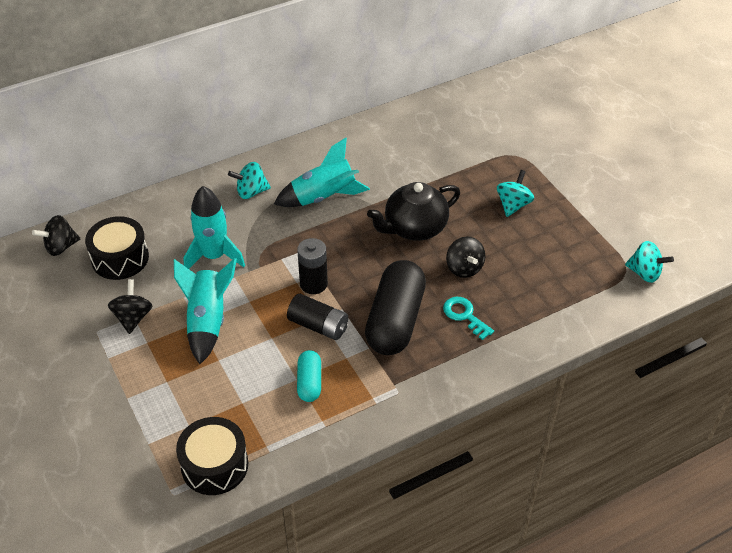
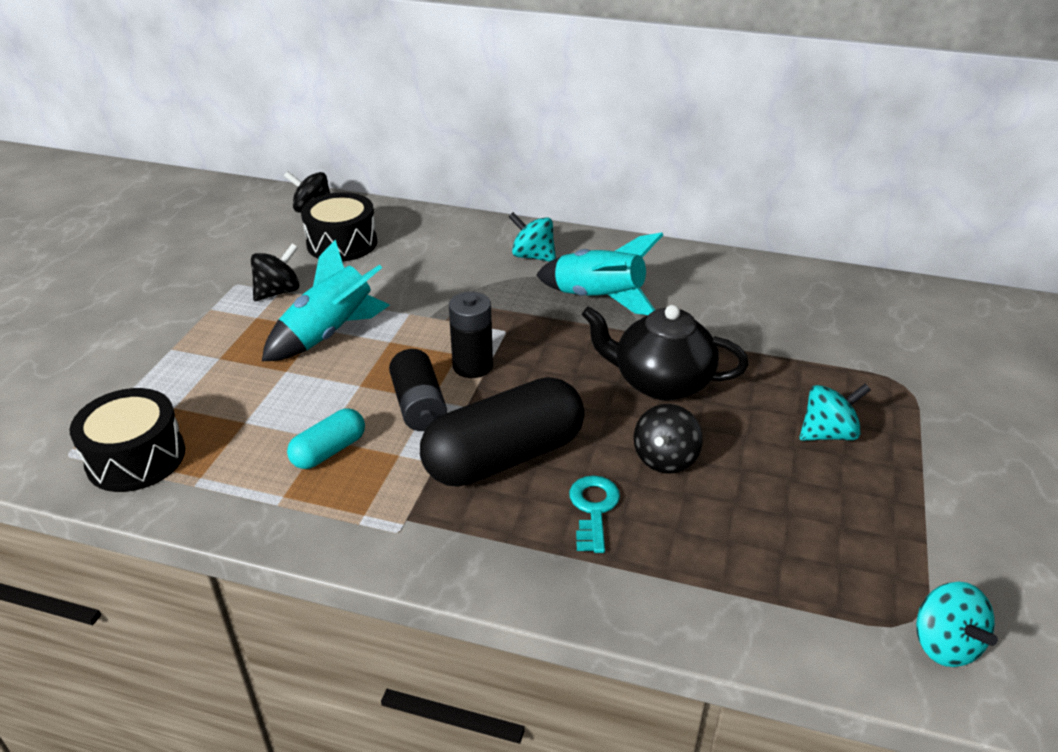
camera: 45 degrees right, 10 degrees down
(214, 256) = (419, 286): turquoise rocket -> none

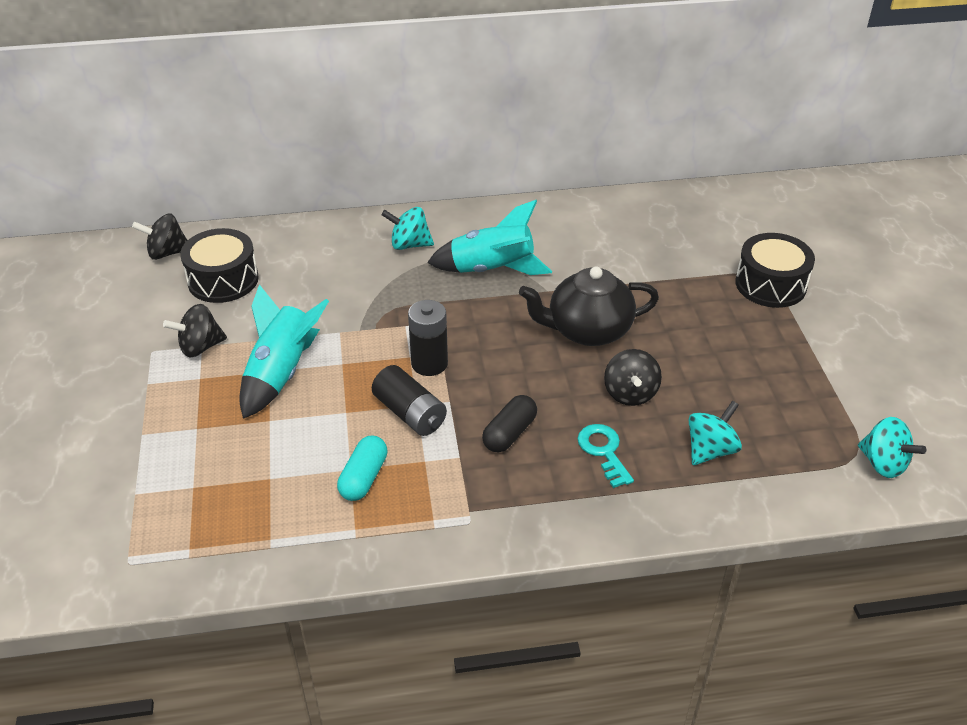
camera: 25 degrees left, 5 degrees up
(136, 458) = (196, 543): black drum -> black drum (770, 284)
(278, 292) = (200, 347): black spinning top -> black spinning top turned 135 degrees counterclockwise
(504, 457) = (509, 433): black capsule -> black capsule, size x0.50
(828, 433) = (731, 334): turquoise spinning top -> turquoise spinning top (710, 450)

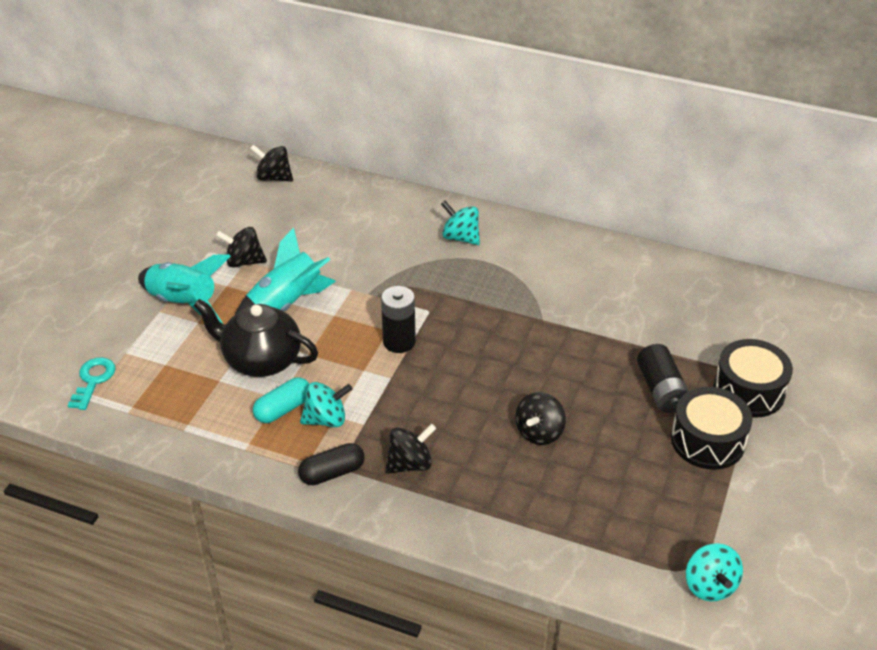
camera: 30 degrees right, 0 degrees up
(223, 280) = (298, 214): black drum -> black drum (707, 441)
(410, 413) = (354, 375): black battery -> black battery (661, 390)
(492, 270) = (510, 284): turquoise rocket -> turquoise rocket (184, 303)
(509, 433) = (416, 423): black capsule -> black capsule (332, 473)
(536, 475) = (410, 464): none -> black spinning top
(587, 330) = (548, 366): black teapot -> black teapot (261, 360)
(603, 451) = (478, 469): turquoise key -> turquoise key (93, 380)
(710, 450) = (566, 507): turquoise spinning top -> turquoise spinning top (326, 419)

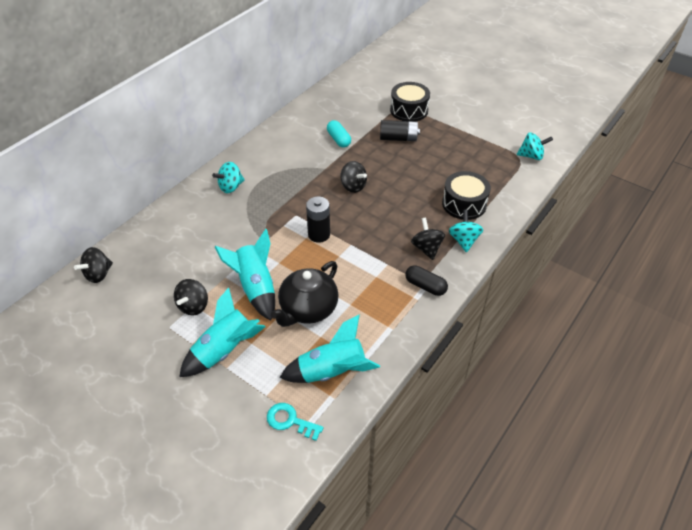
camera: 75 degrees left, 5 degrees up
(167, 402) = (332, 371): none -> turquoise rocket
(283, 409) = (361, 303): turquoise capsule -> turquoise capsule (338, 139)
(326, 419) = (377, 282): turquoise spinning top -> turquoise spinning top (464, 240)
(332, 473) = (425, 286): black capsule -> black capsule turned 45 degrees counterclockwise
(539, 432) = (416, 190): black spinning top -> black spinning top (353, 186)
(707, 441) = (439, 132): black drum -> black drum (464, 204)

